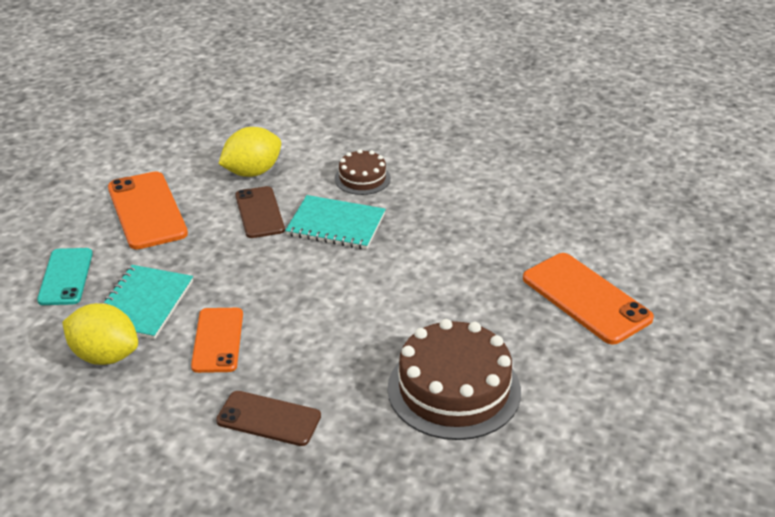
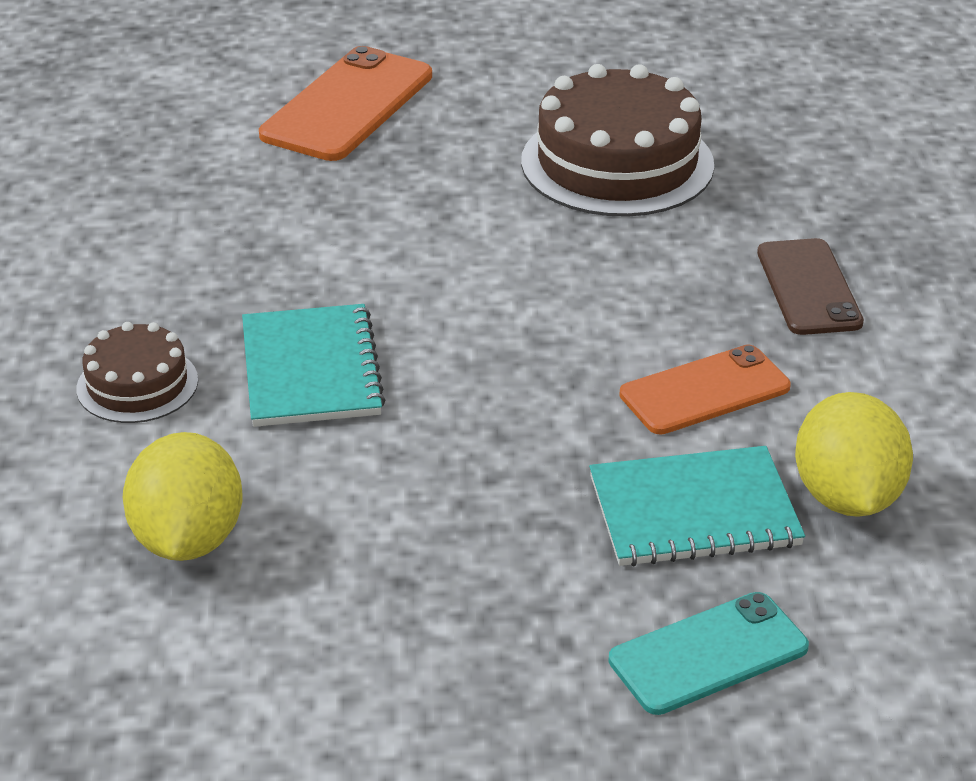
camera: 115 degrees left, 0 degrees up
(146, 211) = (421, 640): orange phone -> none
(252, 172) = (188, 539): yellow lemon -> yellow lemon turned 60 degrees clockwise
(259, 212) = (329, 475): brown phone -> none

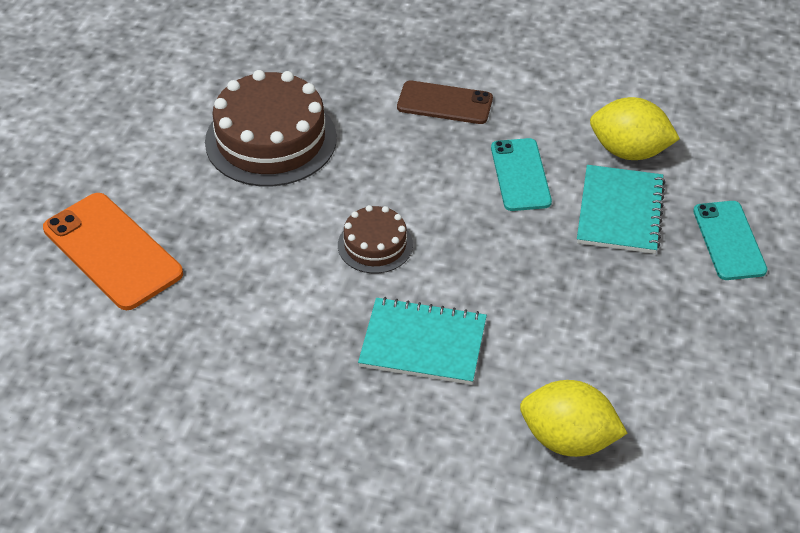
camera: 70 degrees left, 10 degrees up
(137, 384) = (399, 437): brown cake -> brown cake (375, 245)
(704, 391) = (520, 175): orange phone -> turquoise phone

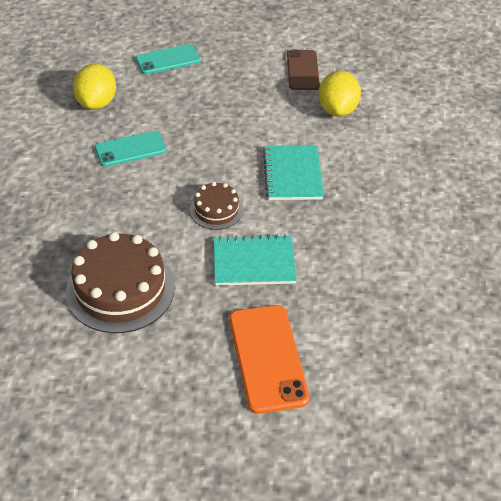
camera: 105 degrees left, 0 degrees up
(112, 251) = (268, 358): orange phone -> orange phone turned 45 degrees counterclockwise
(445, 103) = (60, 196): brown phone -> brown phone (302, 70)
(620, 211) = (154, 103): turquoise notebook -> turquoise notebook (254, 262)

